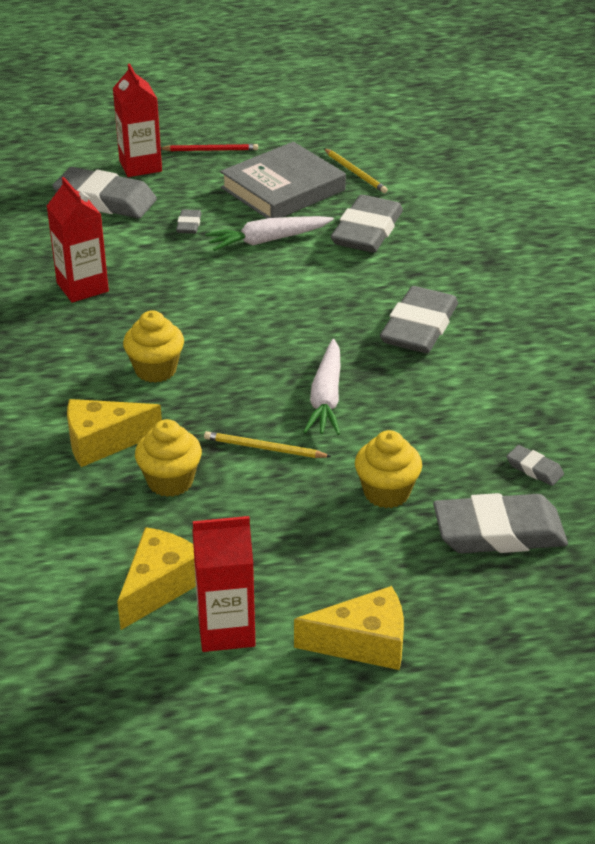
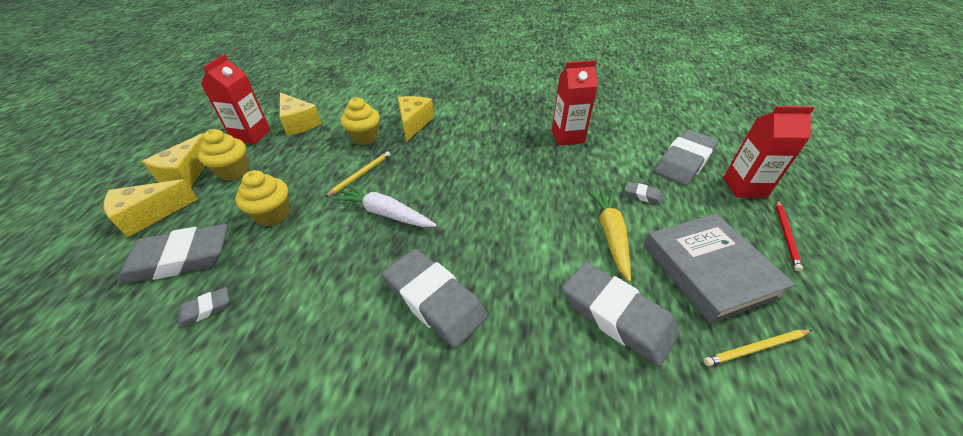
camera: 110 degrees right, 5 degrees up
(155, 370) = (465, 149): yellow cupcake -> yellow cupcake (234, 171)
(268, 240) = (610, 235): white carrot -> yellow carrot
(462, 617) = (149, 215): none -> yellow cheese
(499, 532) = (180, 258): grey eraser -> grey eraser turned 60 degrees clockwise

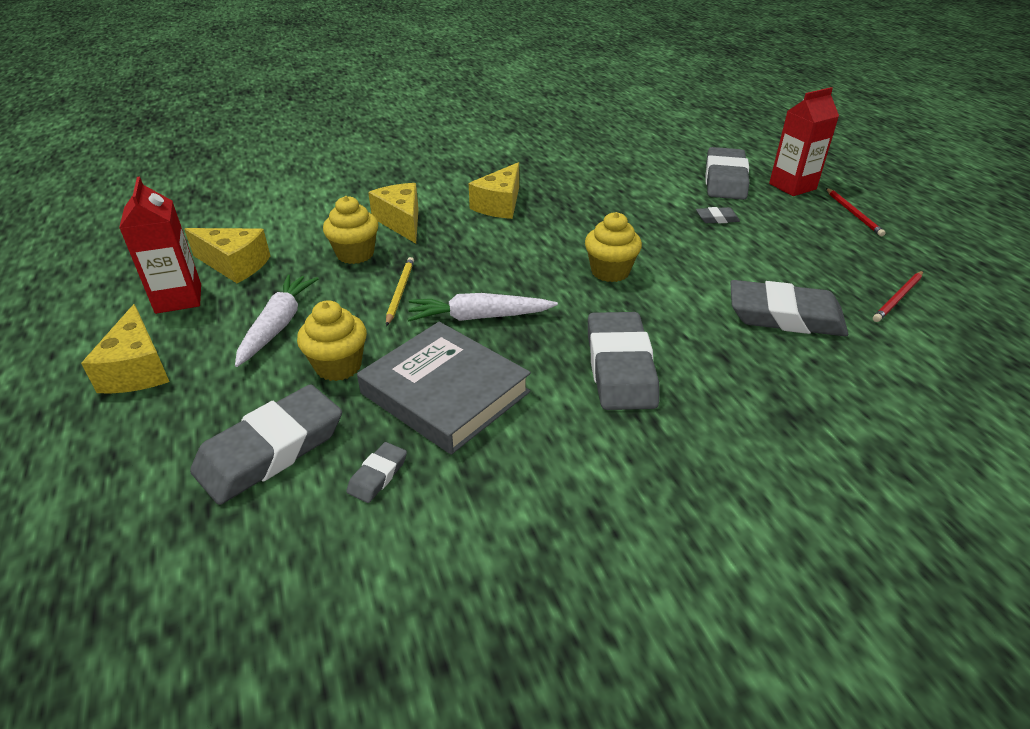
camera: 30 degrees left, 5 degrees down
(149, 215) = (150, 429): yellow cheese -> yellow cheese (499, 205)
(234, 171) = (213, 344): yellow cupcake -> yellow cupcake (610, 272)
(275, 172) = (278, 325): none -> white carrot
(434, 300) = (620, 367): grey eraser -> grey eraser turned 75 degrees clockwise
(567, 137) = (595, 188): red carton -> none
(610, 235) = (721, 259): yellow carrot -> none
(708, 270) = (821, 258): grey book -> grey book (445, 393)
(755, 348) = (898, 298): yellow pencil -> red pencil

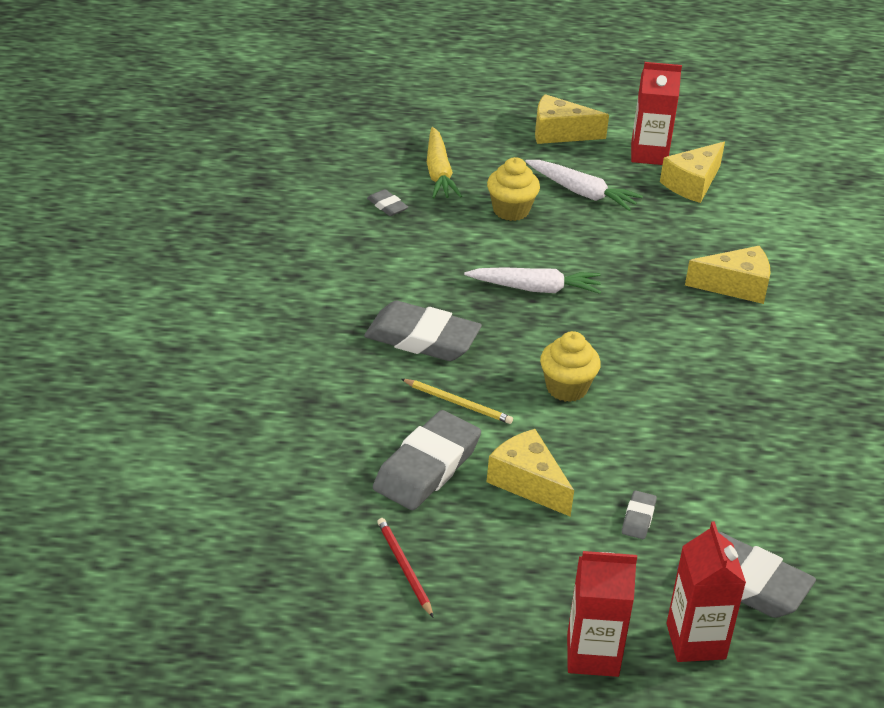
camera: 110 degrees right, 0 degrees up
(271, 450) = (438, 173): grey eraser -> yellow carrot
(355, 254) = (680, 247): yellow cupcake -> none
(400, 292) = (599, 258): yellow pencil -> yellow pencil (458, 403)
(445, 393) = (448, 249): grey book -> none
(479, 317) = (535, 289): white carrot -> white carrot turned 75 degrees clockwise
(499, 205) = (748, 361): yellow cheese -> yellow cheese (527, 483)
(853, 214) = (592, 655): red pencil -> red carton

